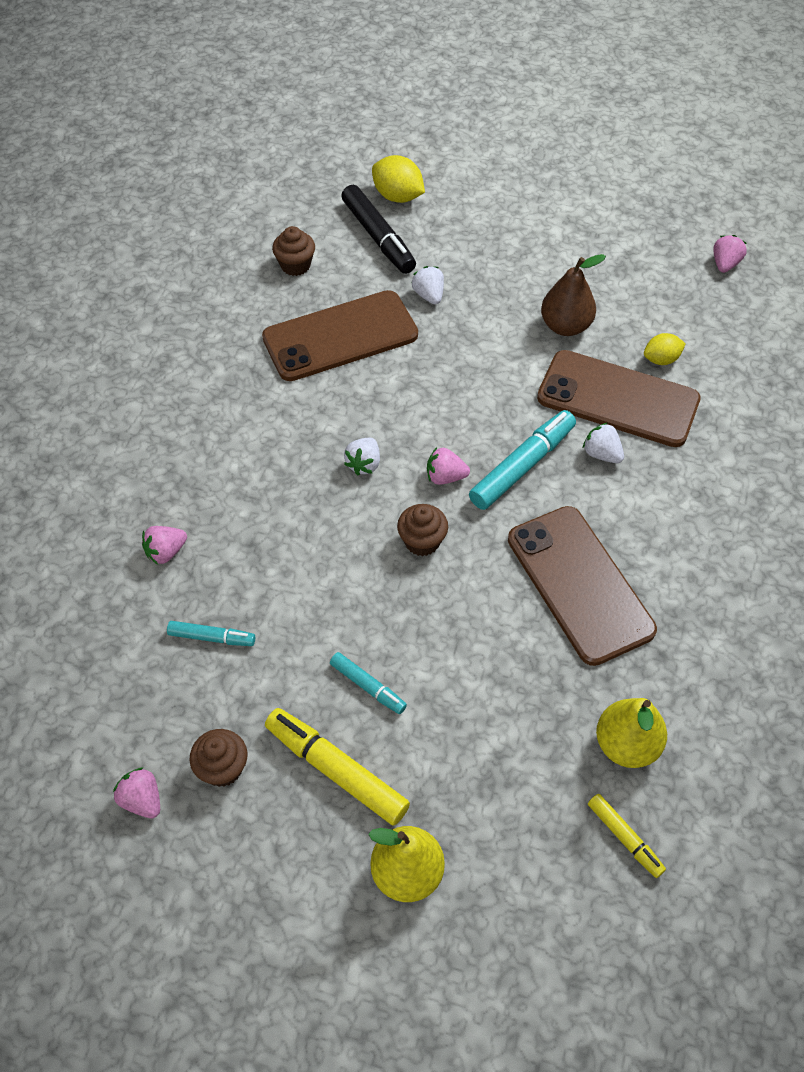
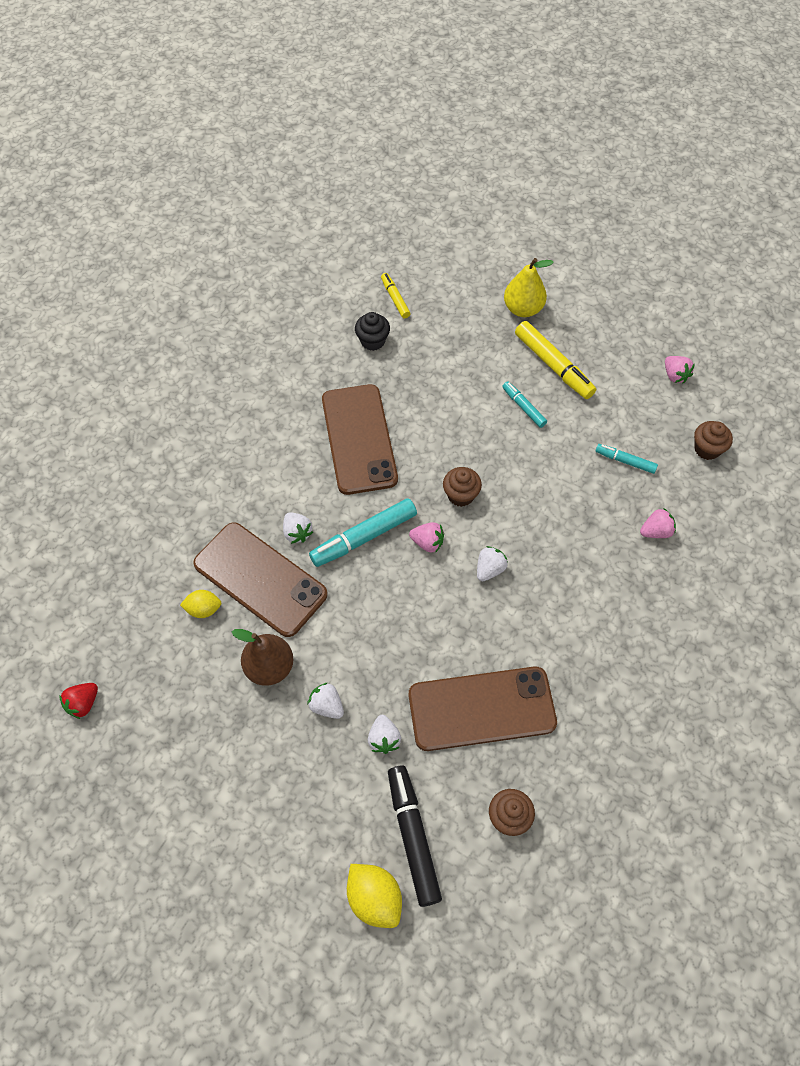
camera: 165 degrees left, 5 degrees up
(222, 768) = (624, 382): brown cupcake -> brown cupcake (707, 449)
(494, 308) = (327, 706): none -> white strawberry
(626, 745) = (372, 341): yellow pear -> black cupcake
(725, 264) = (83, 703): pink strawberry -> red strawberry

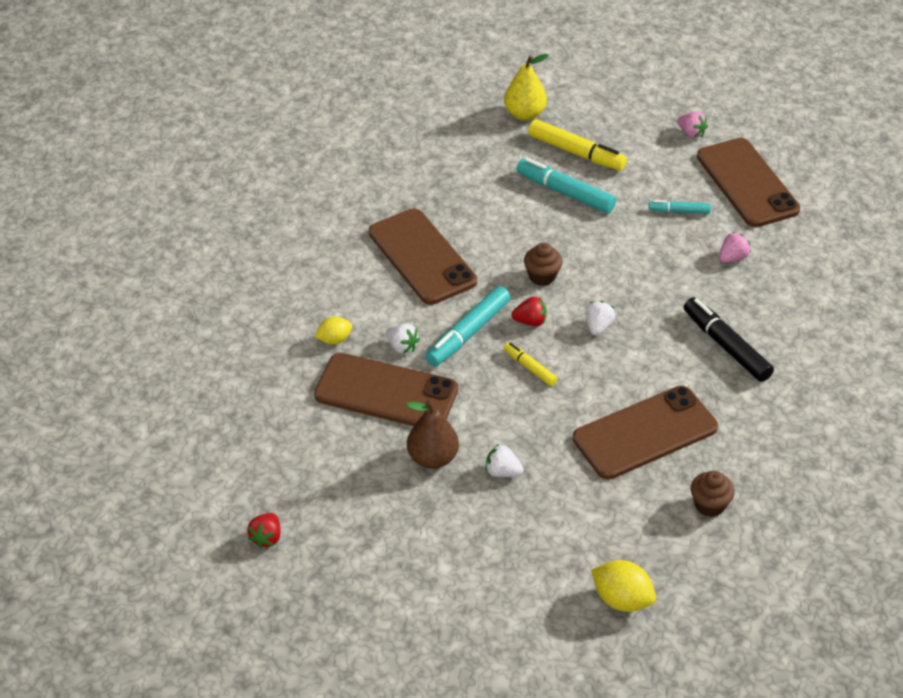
camera: 20 degrees left, 15 degrees down
(203, 609) = (344, 431): yellow lemon -> yellow lemon (334, 339)
(372, 341) = (393, 174): black cupcake -> none
(384, 739) = (568, 481): white strawberry -> none
(395, 299) = (396, 135): yellow marker -> yellow marker (529, 367)
(413, 836) = (632, 544): black marker -> black marker (726, 346)
(427, 542) = (530, 321): pink strawberry -> red strawberry
(523, 407) = (565, 192): turquoise marker -> turquoise marker, size x1.78
(707, 449) = (747, 183): brown cupcake -> brown phone

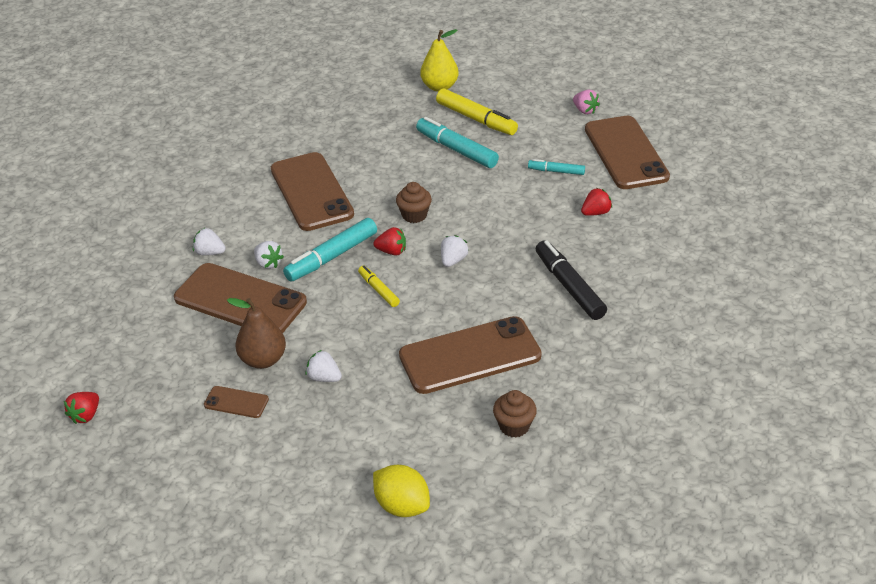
camera: 10 degrees right, 5 degrees down
(334, 339) = (210, 253): yellow lemon -> white strawberry
(420, 508) = (236, 402): none -> brown phone
(732, 258) = (596, 213): pink strawberry -> red strawberry

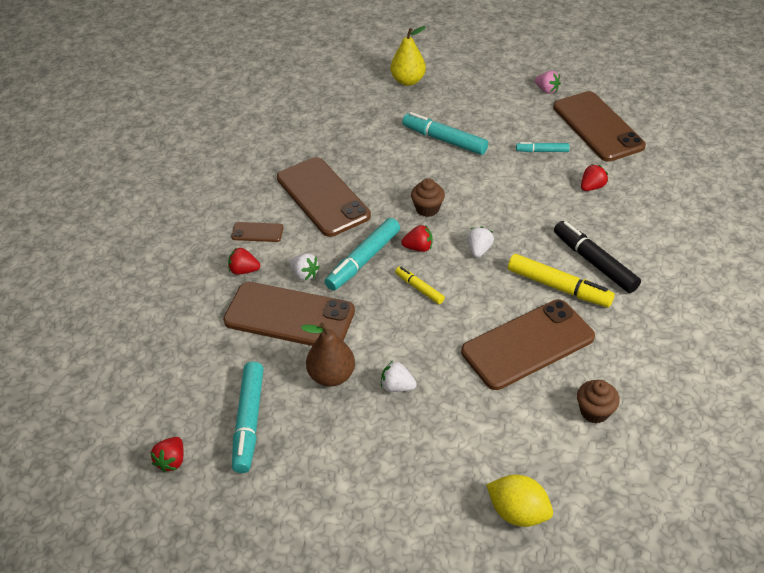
camera: 10 degrees left, 5 degrees up
(169, 390) = (249, 421): none -> turquoise marker
(210, 253) = (244, 270): white strawberry -> red strawberry
(236, 402) = (319, 425): brown phone -> brown phone (257, 232)
(476, 119) = (452, 108): yellow marker -> yellow marker (558, 287)

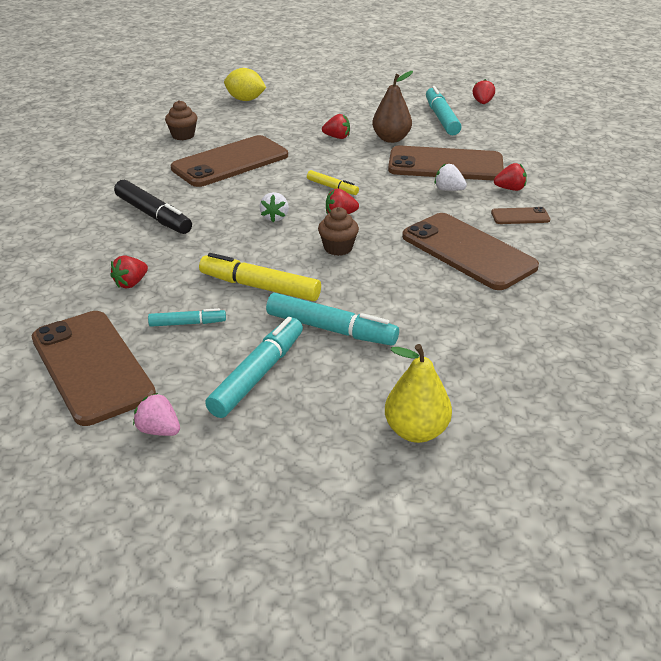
camera: 170 degrees right, 10 degrees down
(363, 260) = (394, 203): turquoise marker -> turquoise marker (258, 375)
(397, 386) = (337, 137): white strawberry -> red strawberry
(558, 287) = (195, 196): yellow marker -> yellow marker (260, 287)

